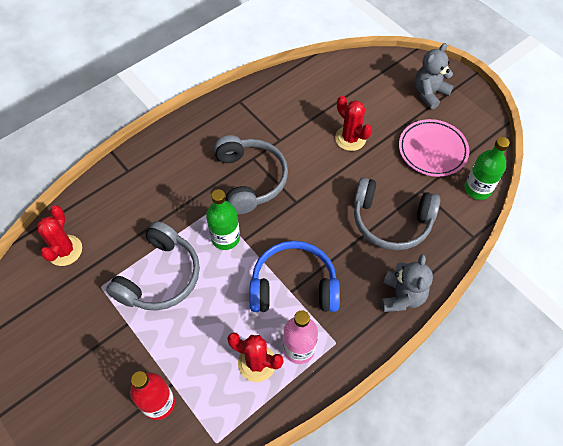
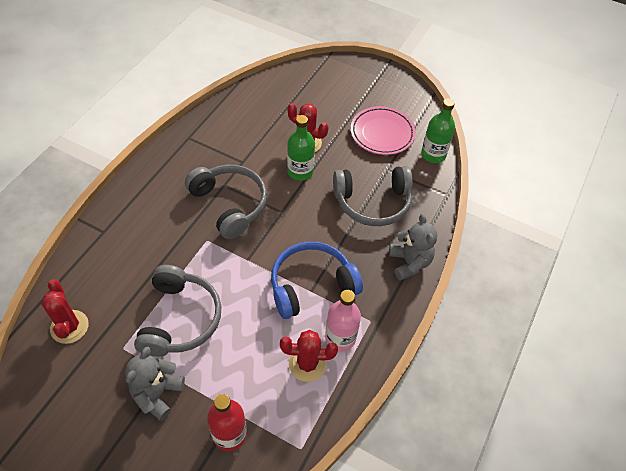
camera: 25 degrees left, 5 degrees down
(225, 238) = (229, 263): green bottle -> green bottle (300, 171)
(429, 93) = (359, 86): grey teddy bear -> grey teddy bear (157, 393)

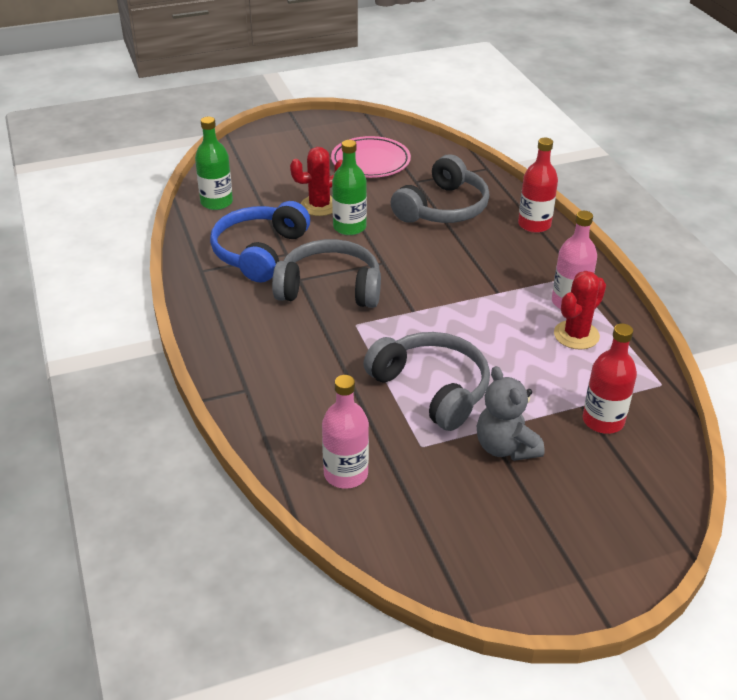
camera: 45 degrees left, 15 degrees down
(69, 327) = (346, 474): red cactus -> pink bottle
(311, 285) = (492, 289): blue headphones -> blue headphones (259, 252)
(409, 263) = (534, 225): grey teddy bear -> red bottle
(433, 154) = (433, 151): green bottle -> green bottle (216, 202)

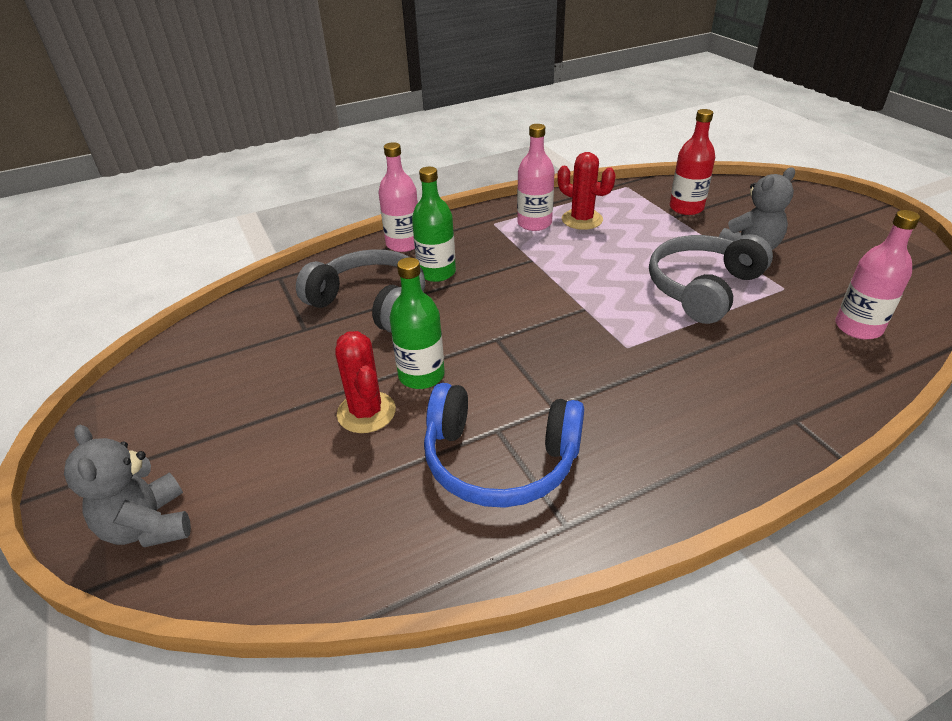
camera: 95 degrees left, 0 degrees up
(216, 202) = (355, 550): green bottle -> green bottle (436, 272)
(258, 145) = (148, 525): none -> grey teddy bear
(330, 288) = (564, 376): grey headphones -> none
(370, 162) = (244, 374): pink plate -> none
(534, 225) = (403, 244): red bottle -> pink bottle

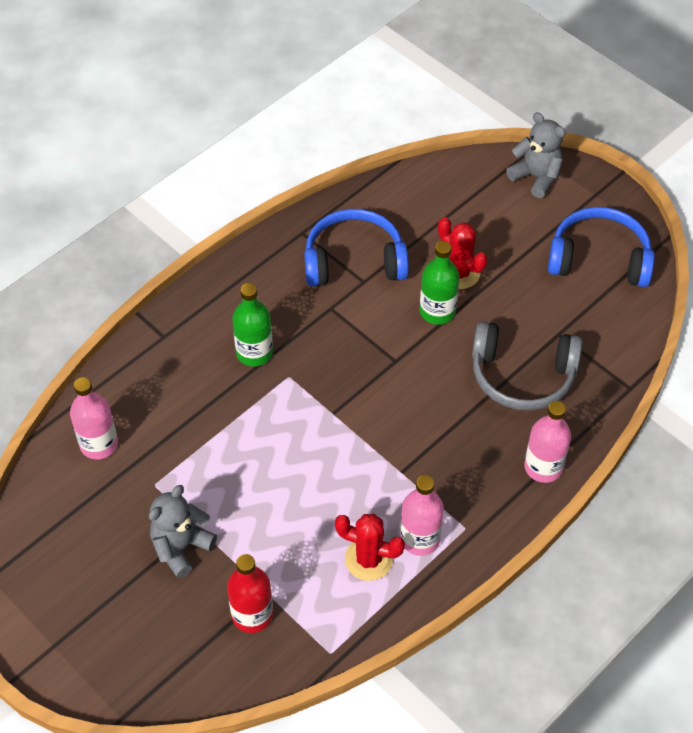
camera: 160 degrees right, 15 degrees up
(186, 390) = (599, 259): none -> blue headphones
(436, 272) = (485, 430): green bottle -> green bottle (254, 352)
(703, 288) = (230, 466): grey headphones -> none

